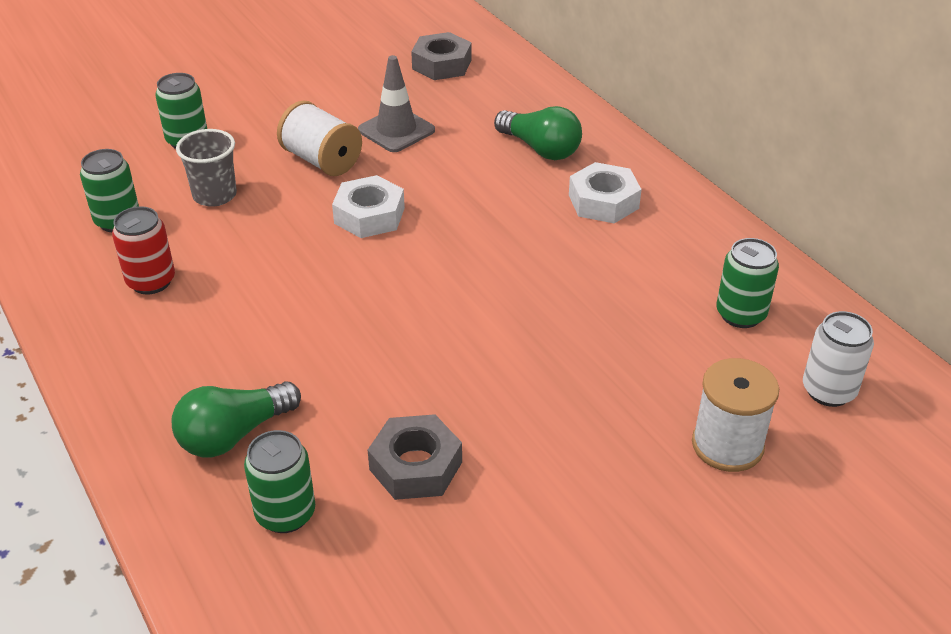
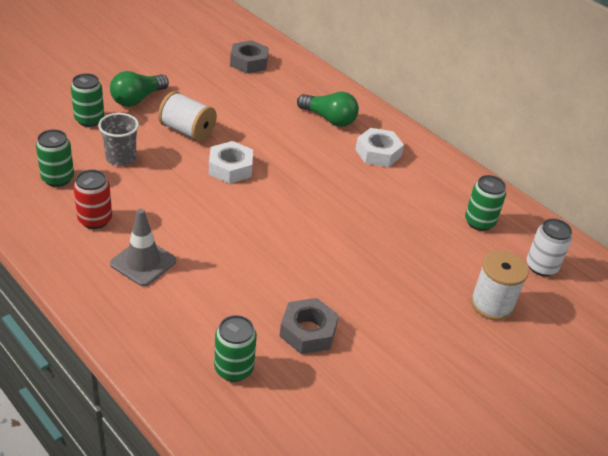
camera: 15 degrees left, 0 degrees up
(234, 435) = (184, 320): green light bulb -> green light bulb (137, 99)
(396, 130) = (231, 109): grey traffic cone -> grey traffic cone (143, 262)

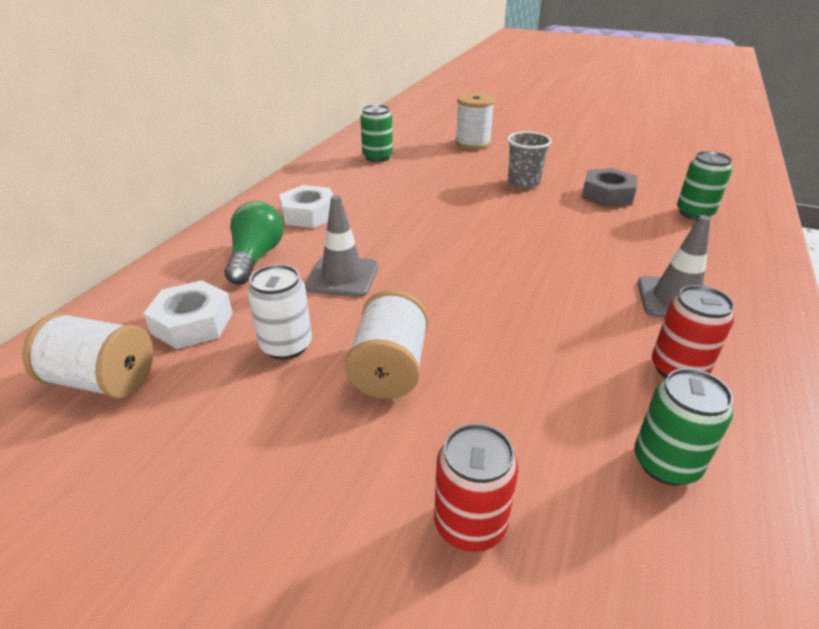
camera: 110 degrees left, 5 degrees down
(89, 120) = (470, 524): green can -> red can
(121, 158) = (530, 412): grey cup -> grey cup (523, 183)
(137, 99) = (336, 483): green light bulb -> none
(230, 168) = (439, 298): white nut -> white nut (192, 323)
(249, 62) = (102, 380): grey nut -> white spool
(282, 142) = (342, 277): none -> grey traffic cone
(541, 267) = (407, 134): white can -> white can (286, 346)

